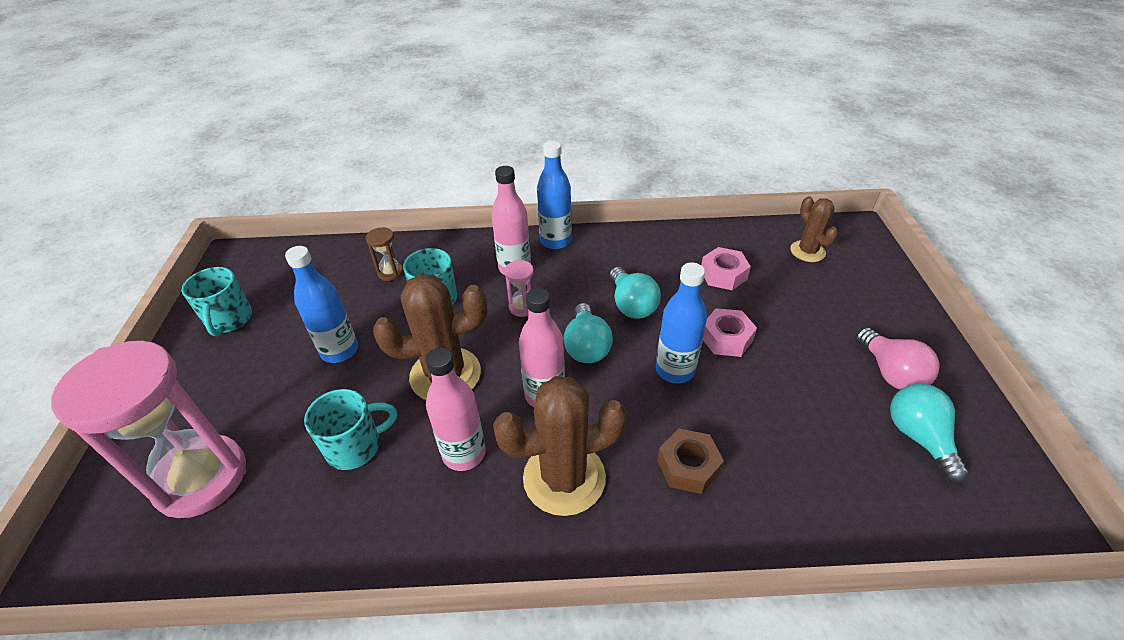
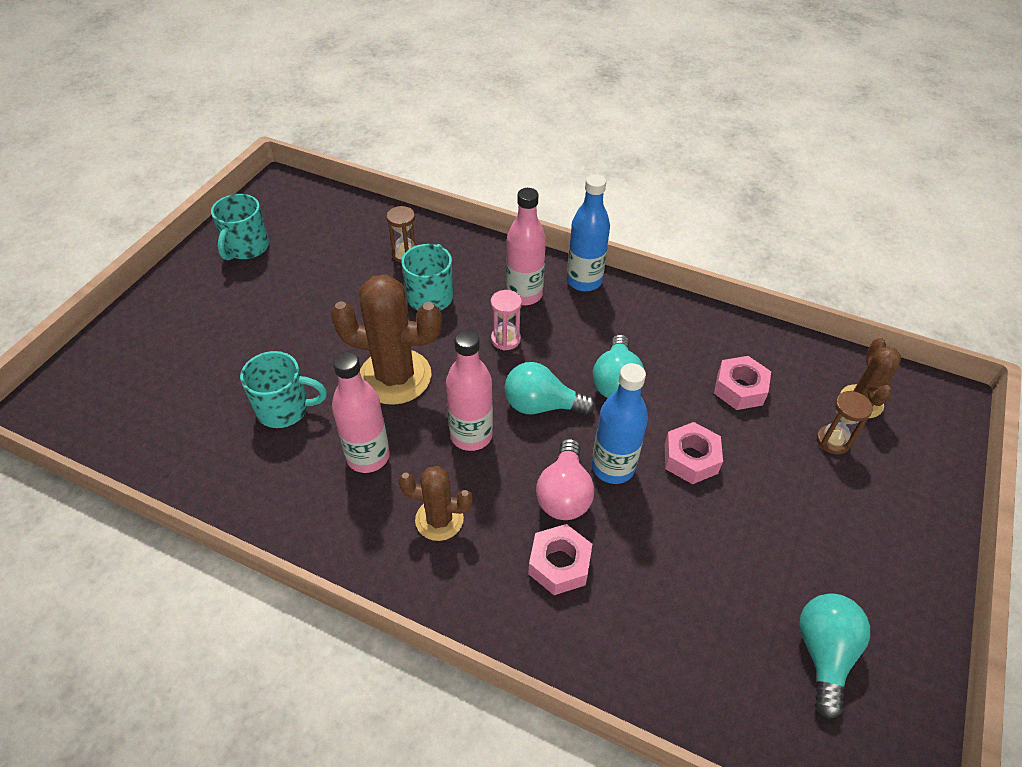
camera: 25 degrees right, 5 degrees up
(201, 478) = (158, 382): pink hourglass -> none
(340, 351) = (319, 315): blue bottle -> none
(564, 478) = (439, 519): brown cactus -> brown cactus, size x0.58
(586, 346) = (541, 405): turquoise light bulb -> turquoise light bulb turned 75 degrees clockwise
(688, 466) = (559, 564): brown nut -> pink nut
(810, 285) = (833, 441): none -> brown hourglass
(890, 372) = (848, 575): pink light bulb -> pink light bulb (564, 494)

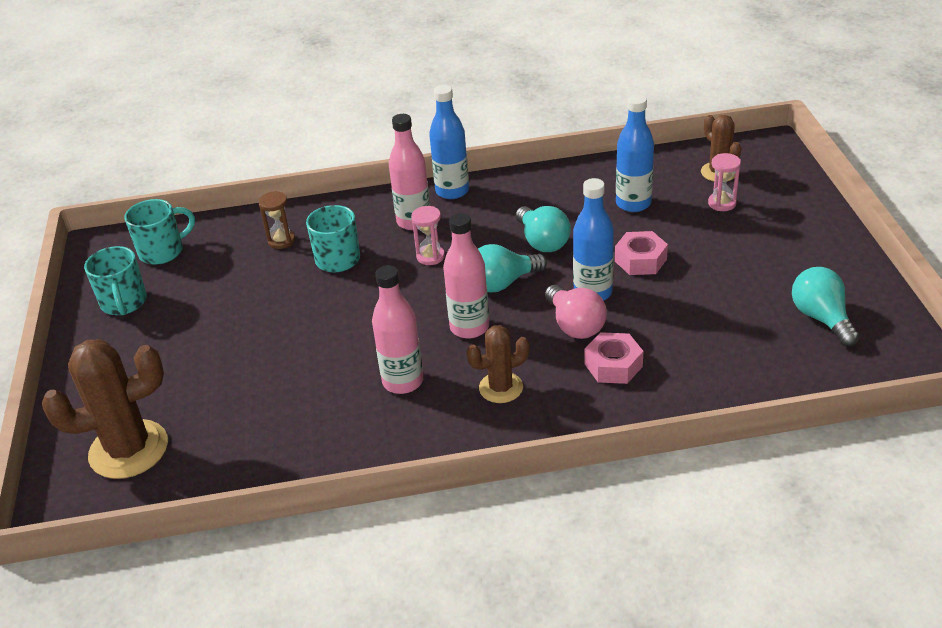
camera: 30 degrees left, 10 degrees down
(285, 409) = (297, 389): turquoise mug -> turquoise mug (163, 251)
(395, 377) = (367, 323): brown cactus -> brown cactus (128, 449)
(739, 389) = (633, 203): pink nut -> blue bottle
(833, 441) = (722, 203): brown hourglass -> pink hourglass

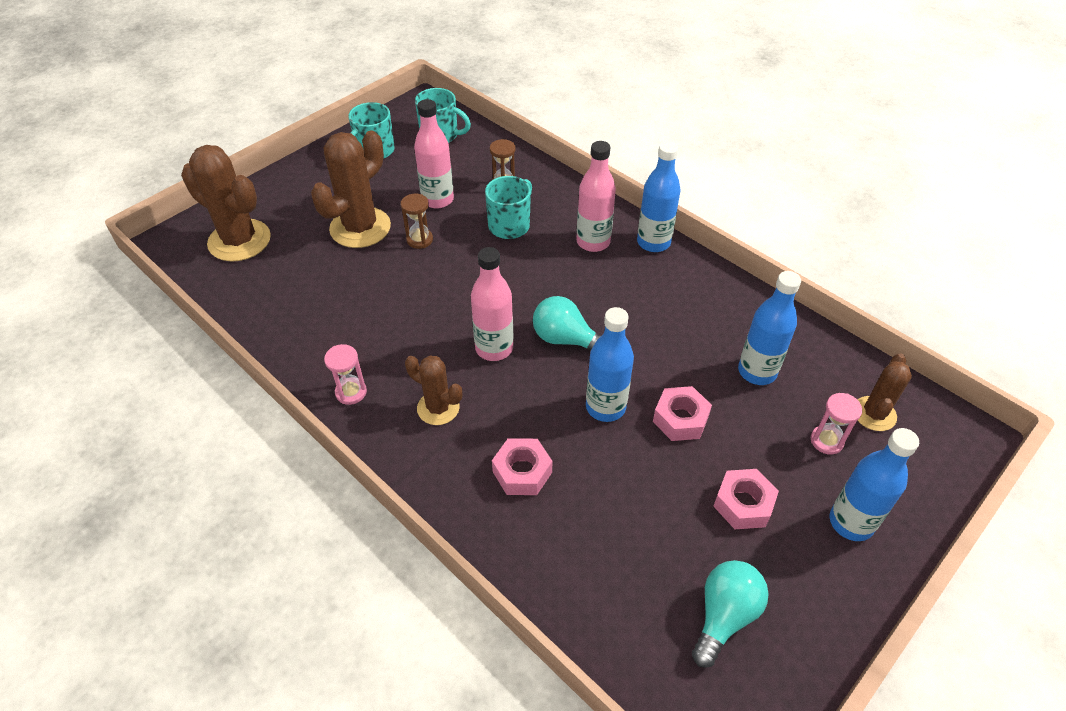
camera: 50 degrees right, 10 degrees up
(222, 353) = (360, 228): none -> brown cactus
(287, 320) = (419, 240): none -> brown hourglass
(403, 381) = (402, 343): pink bottle -> pink bottle (437, 200)
(430, 256) = (559, 276): pink hourglass -> pink hourglass (351, 392)
(542, 242) = (642, 336): turquoise light bulb -> none
(575, 325) = (552, 417): pink light bulb -> none
(740, 266) = (743, 504): none -> pink nut
(794, 226) = (851, 522): none -> blue bottle

